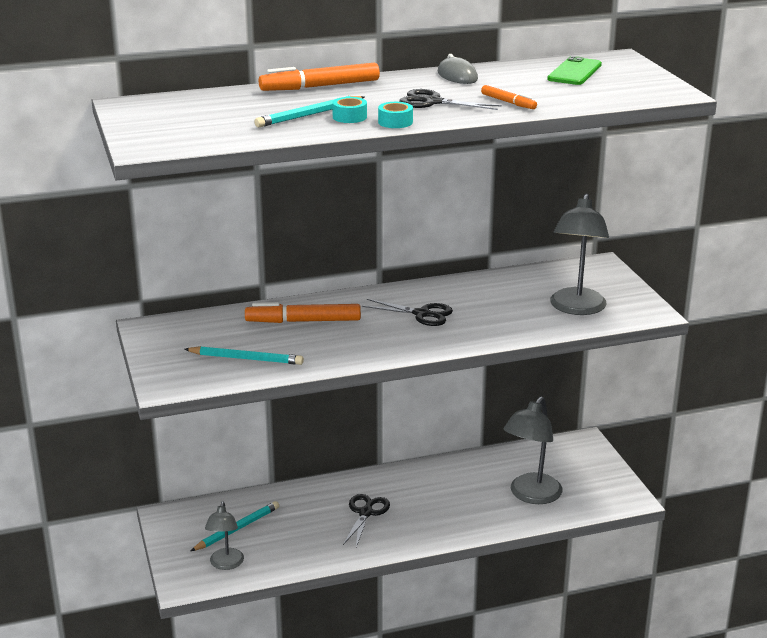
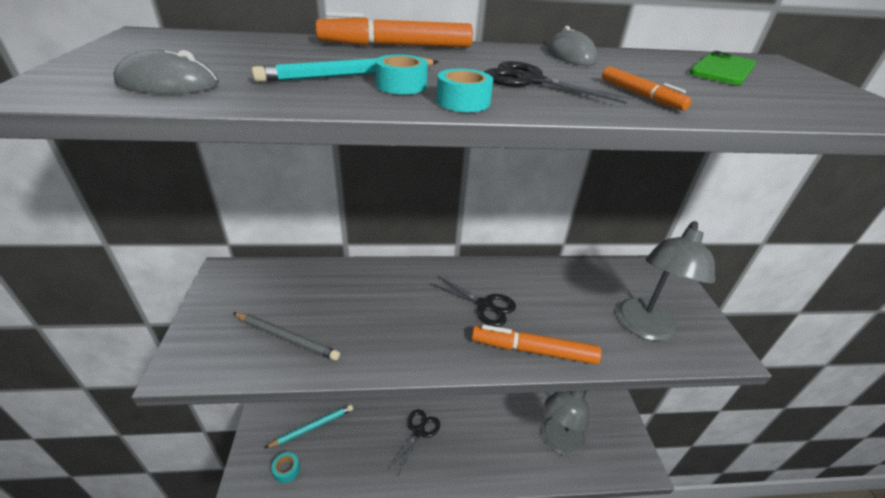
camera: 10 degrees right, 10 degrees up
(207, 136) = (168, 84): none -> grey mouse
(225, 564) = (286, 470): grey lamp -> turquoise tape
(246, 359) = (287, 338): turquoise pencil -> grey pencil
(303, 321) = (368, 293): orange marker -> orange marker (533, 350)

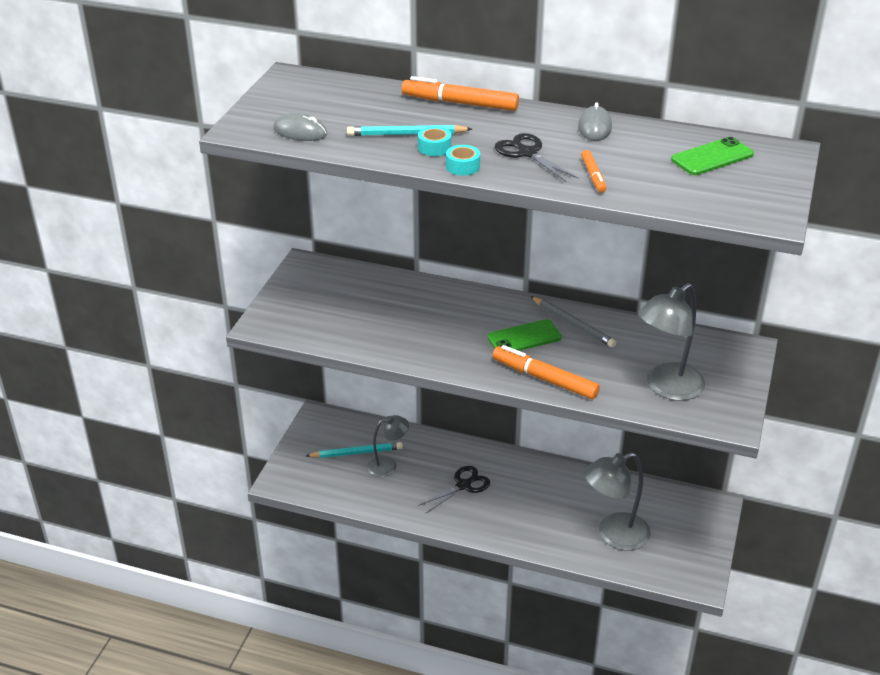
camera: 25 degrees right, 0 degrees up
(286, 470) = (321, 479): turquoise tape -> none
(287, 338) = (342, 324): grey pencil -> grey pencil (573, 324)
(345, 431) = (388, 465): none -> grey lamp
(484, 305) = (524, 337): black scissors -> green phone

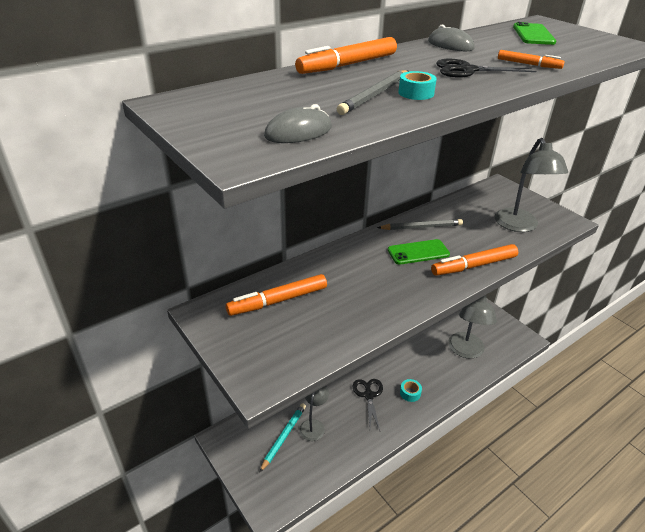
camera: 55 degrees left, 0 degrees up
(359, 292) = (278, 301): none -> orange marker
(406, 134) = (375, 95): turquoise pencil -> grey pencil
(462, 166) = (465, 94): turquoise tape -> turquoise tape (410, 393)
(524, 337) = (418, 252): green phone -> green phone turned 60 degrees clockwise

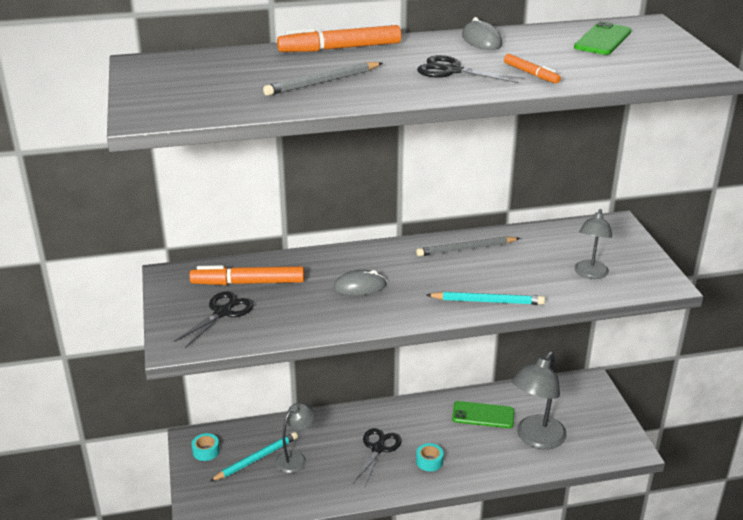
camera: 25 degrees right, 5 degrees down
(277, 336) = (222, 312): none -> black scissors
(298, 132) = (212, 104): grey mouse -> grey mouse (360, 286)
(416, 93) = (363, 86): turquoise tape -> turquoise tape (206, 451)
(418, 252) = (436, 273): green phone -> green phone (483, 415)
(421, 227) = (466, 249): grey pencil -> grey pencil turned 150 degrees clockwise
(474, 266) = (487, 301): orange marker -> turquoise pencil
(519, 226) = (590, 274): grey lamp -> grey lamp, size x0.61

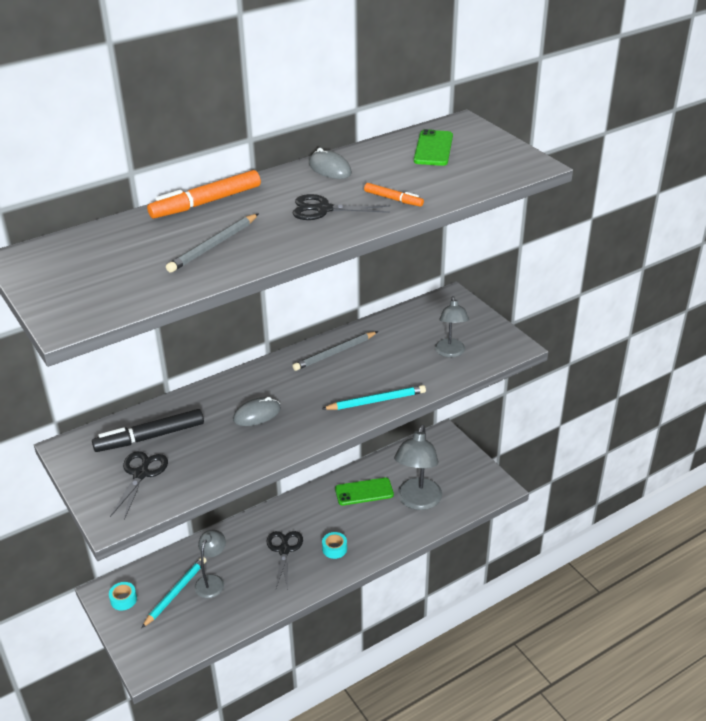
camera: 20 degrees left, 5 degrees up
(248, 283) = (150, 437): orange marker -> black marker

